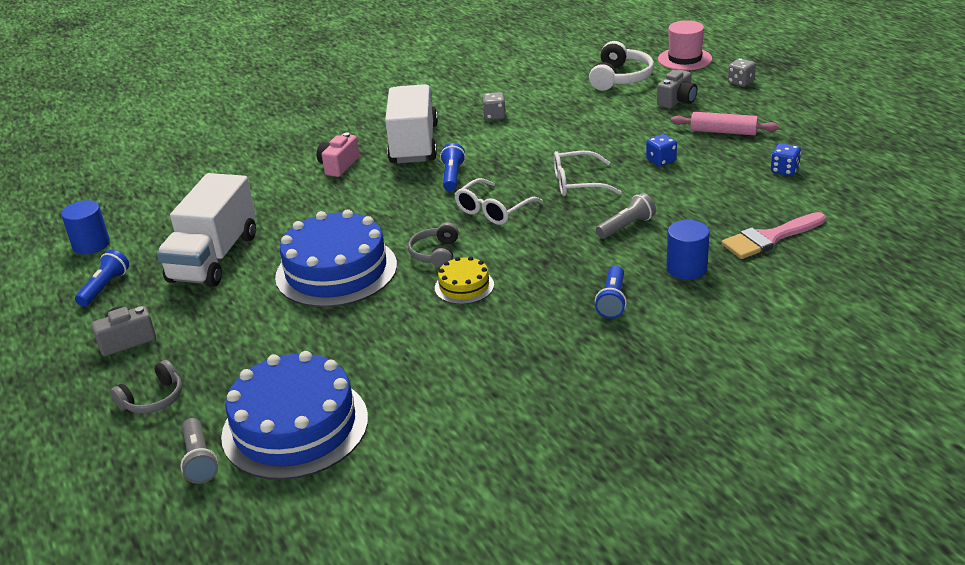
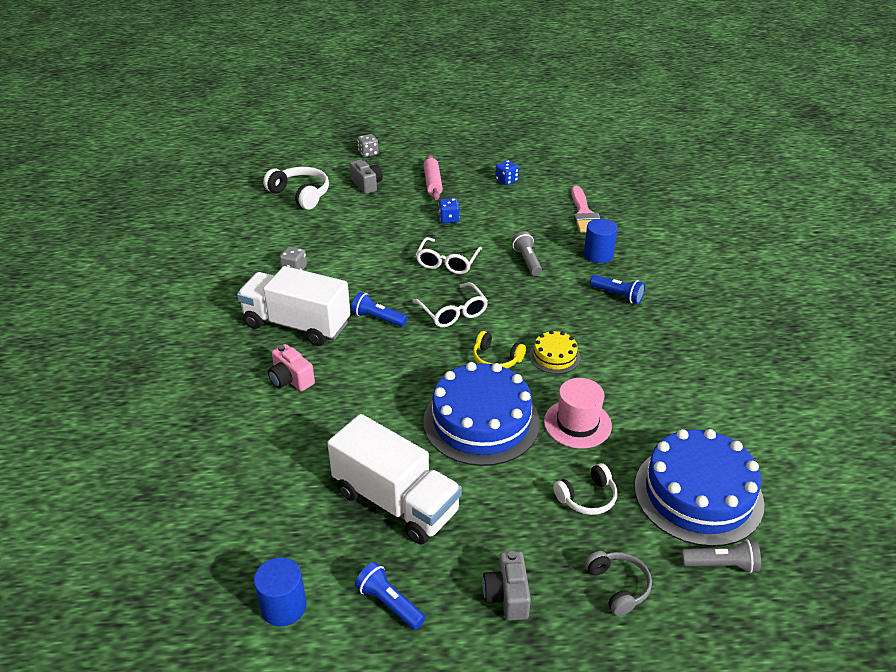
camera: 70 degrees left, 5 degrees up
(260, 356) = (587, 498): none -> white headphones
(435, 254) = (496, 359): grey headphones -> yellow headphones
(685, 59) = (304, 160): pink hat -> pink hat (577, 423)
(723, 132) = (432, 183): pink rolling pin -> pink rolling pin turned 45 degrees counterclockwise

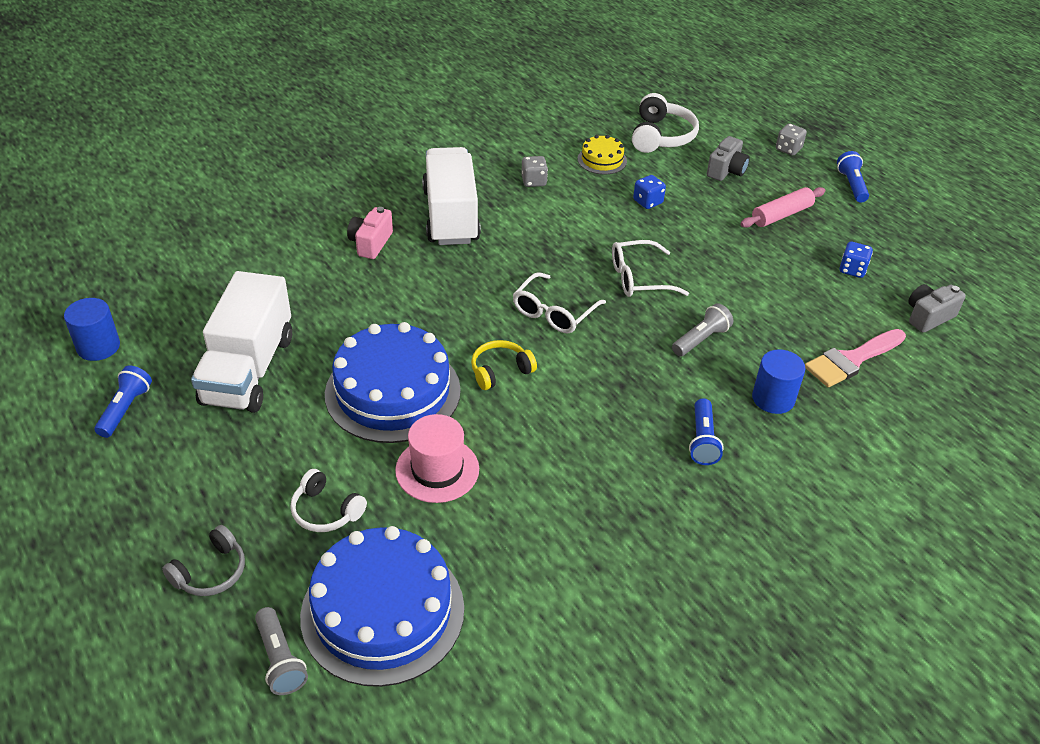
camera: 60 degrees right, 5 degrees up
(378, 318) = (501, 263): blue flashlight -> blue flashlight (851, 185)
(449, 219) = (722, 251): blue dice -> blue dice (647, 202)
(496, 359) = (500, 371): yellow headphones -> yellow headphones turned 60 degrees clockwise
(507, 595) = (165, 487): grey camera -> grey camera (928, 316)
(554, 356) = (539, 417): yellow cake -> yellow cake (602, 160)

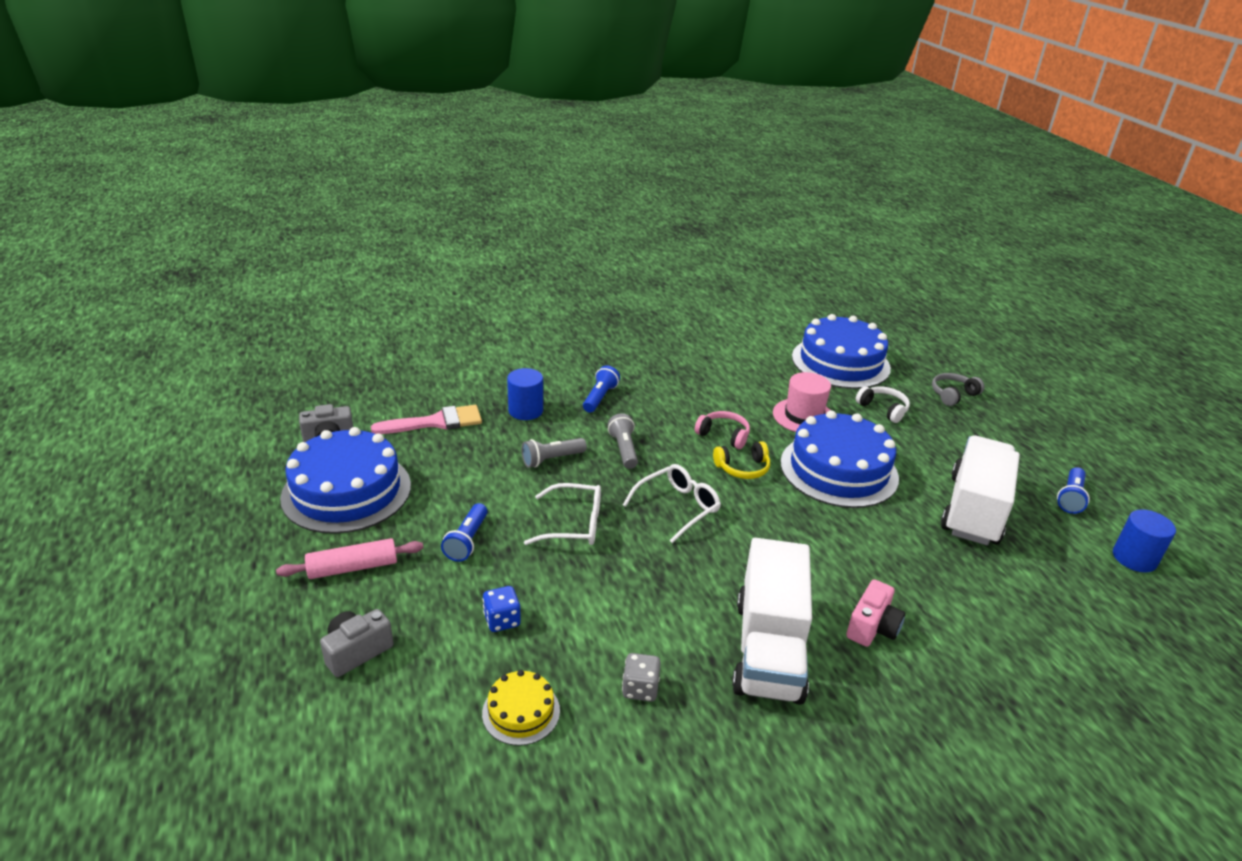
camera: 165 degrees left, 10 degrees down
(280, 659) = (898, 356): grey flashlight -> grey flashlight (623, 449)
(532, 413) = (724, 435): none -> pink headphones
(661, 136) = (396, 746): white headphones -> none
(788, 149) = (229, 674): grey dice -> none
(851, 185) = (218, 592): blue flashlight -> blue flashlight (467, 541)
(852, 270) = (346, 491): blue dice -> blue cake

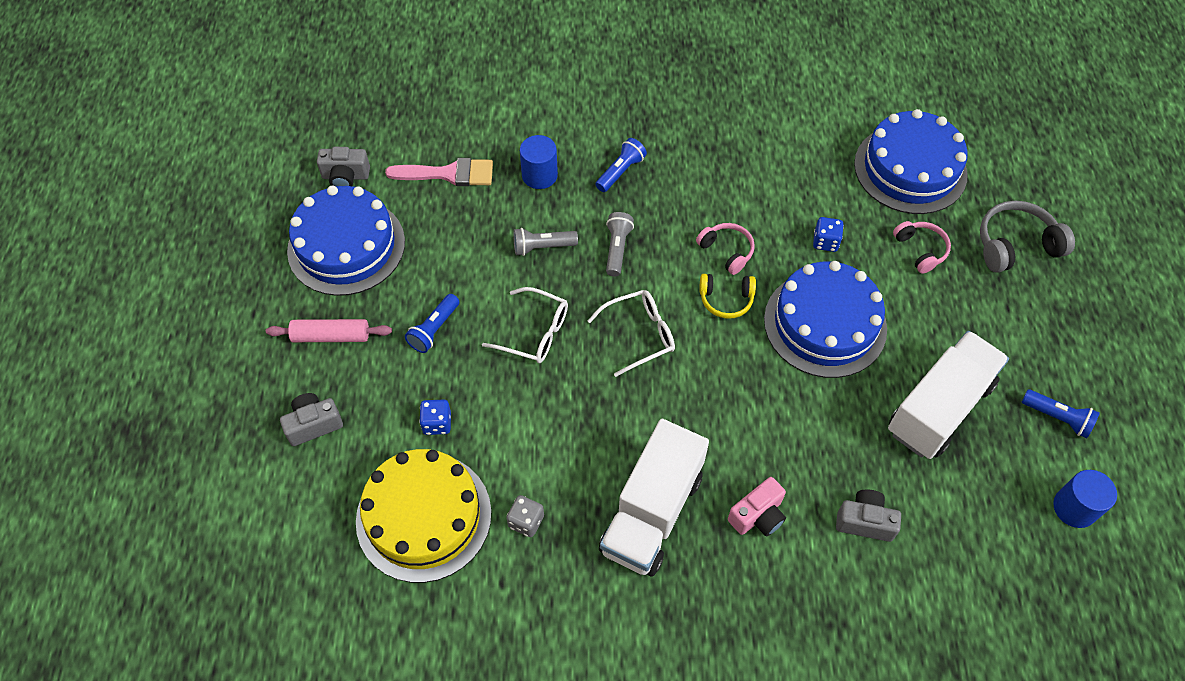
camera: 20 degrees right, 25 degrees up
(521, 712) = (423, 516): yellow cake -> yellow cake, size x2.11
(803, 416) = (825, 242): pink hat -> blue dice
(883, 409) = (921, 250): white headphones -> pink headphones
(953, 394) = (1015, 245): grey headphones -> grey headphones, size x1.55
(971, 609) = (864, 521): none -> grey camera
(1070, 498) = (1057, 418): blue flashlight -> blue flashlight turned 105 degrees counterclockwise

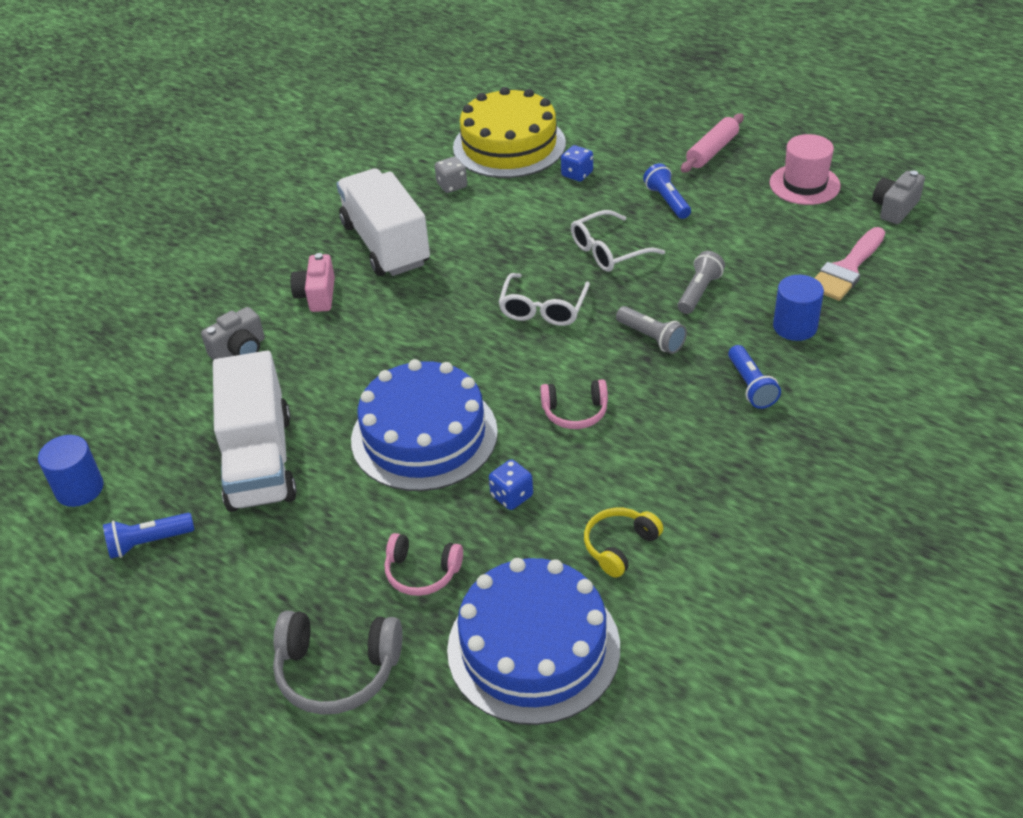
camera: 130 degrees right, 15 degrees down
(314, 424) = (637, 122): grey camera -> none
(346, 246) = (804, 184): blue cake -> pink hat
(726, 300) = (521, 381): yellow headphones -> yellow headphones (619, 546)
(1015, 245) = (337, 671): grey headphones -> grey headphones turned 75 degrees clockwise

